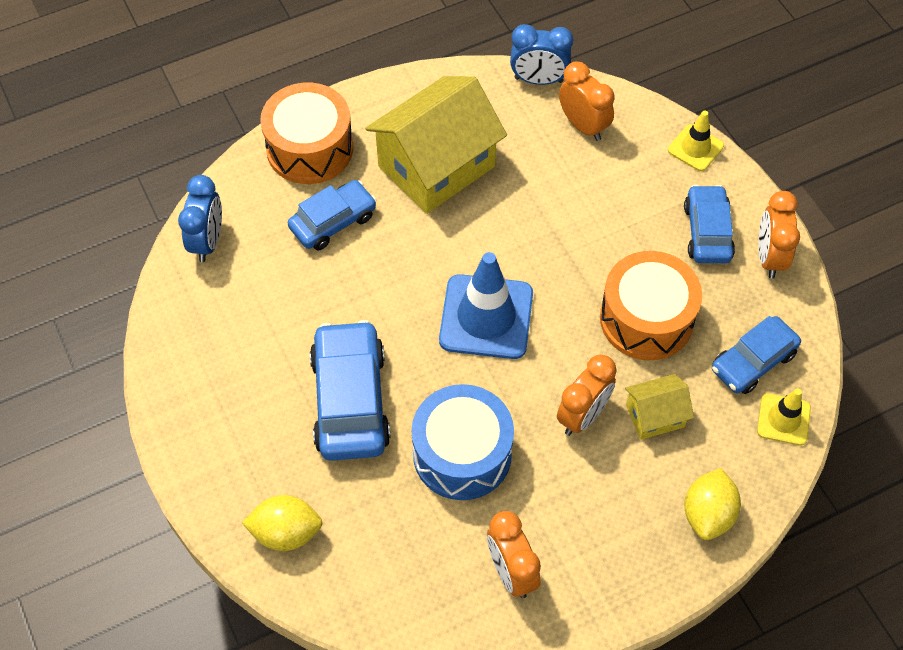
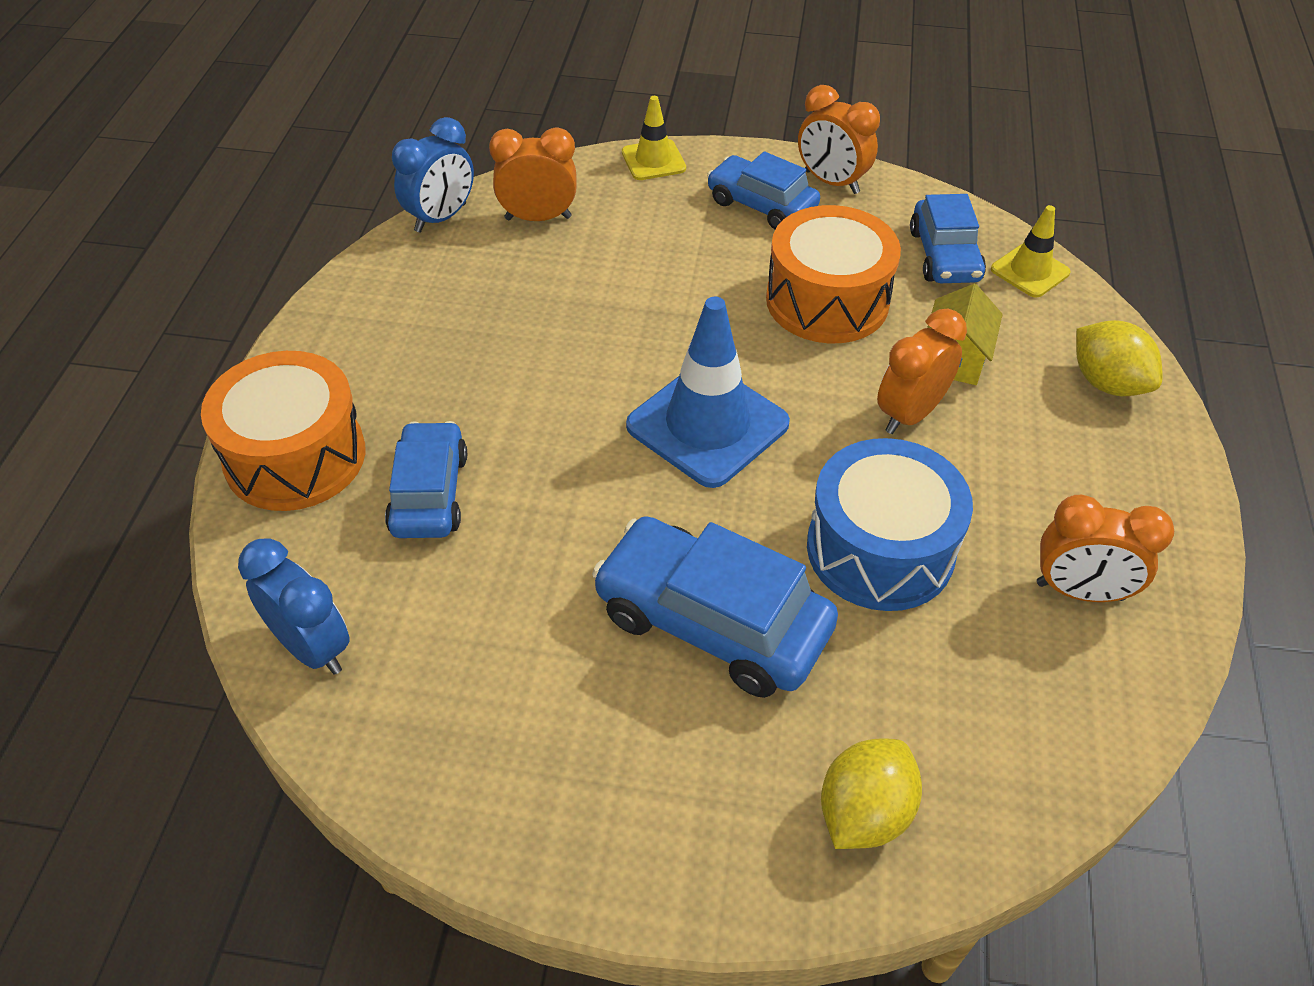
camera: 55 degrees left, 10 degrees down
(436, 166) = (457, 356): yellow house -> none
(582, 415) = (910, 414): orange clock -> orange clock turned 120 degrees counterclockwise

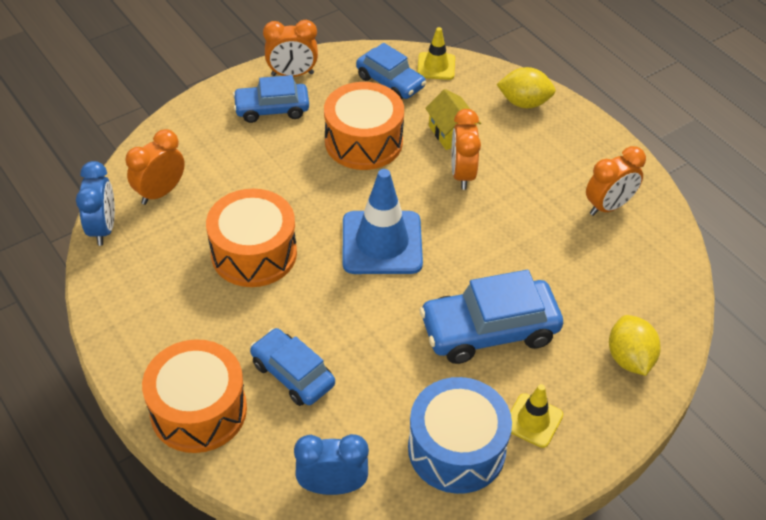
camera: 45 degrees left, 0 degrees up
(552, 339) = (254, 253): none -> orange drum
(653, 160) = (183, 118): yellow traffic cone -> yellow traffic cone (533, 420)
(880, 549) = (518, 246): blue drum -> blue drum (456, 449)

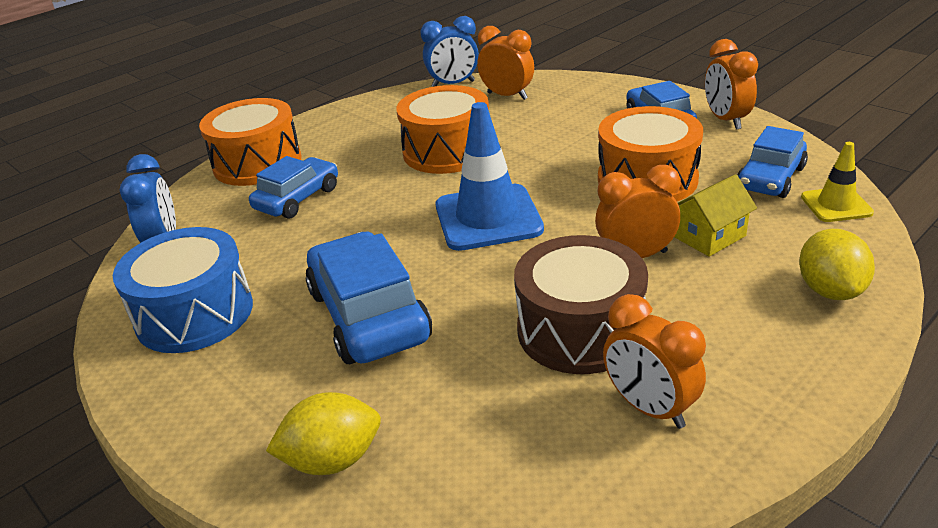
camera: 85 degrees right, 15 degrees down
(533, 420) = (227, 370): yellow traffic cone -> none
(534, 220) = (580, 330): none -> brown drum

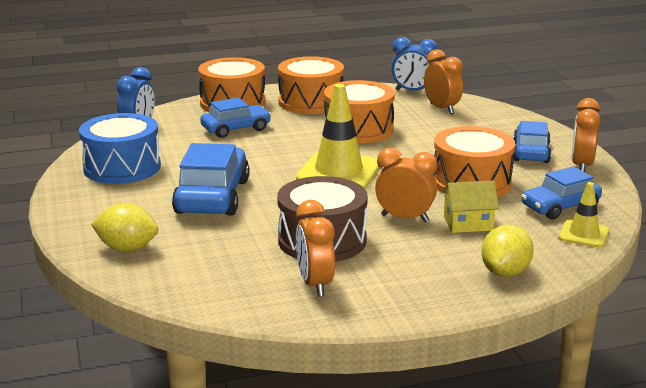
camera: 25 degrees right, 10 degrees down
(353, 132) = (311, 102): none -> orange drum
(488, 218) = (338, 172): blue traffic cone -> yellow traffic cone

